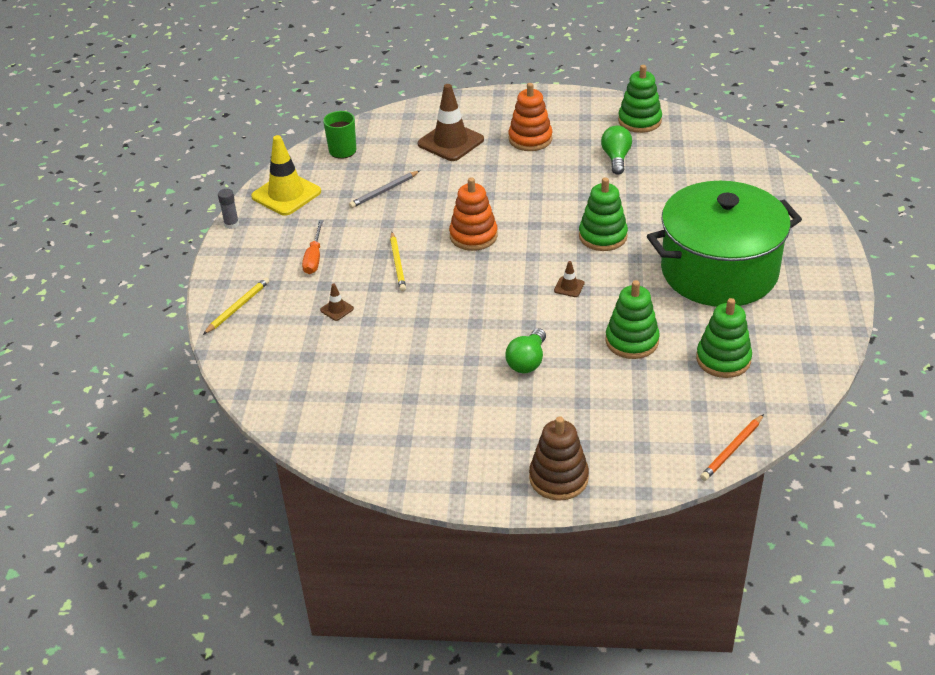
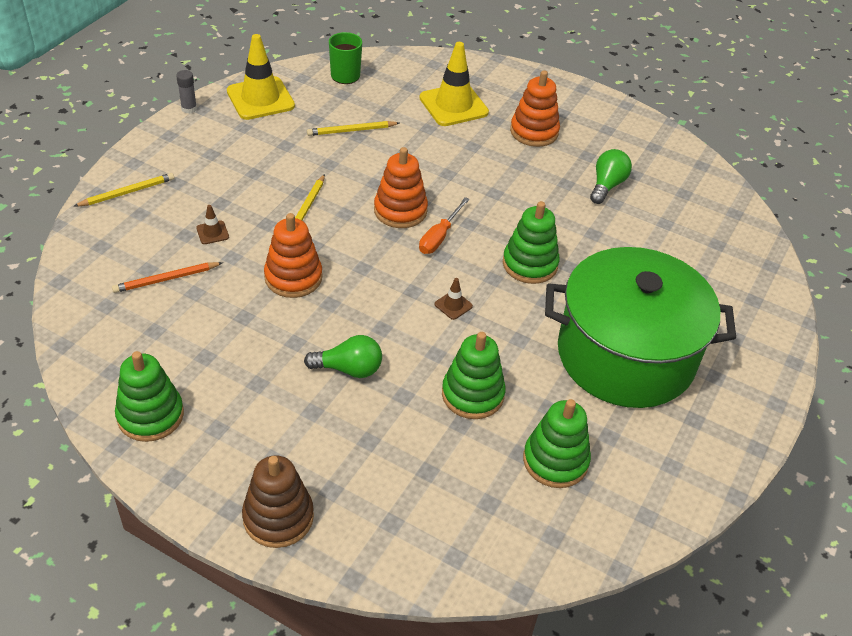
camera: 20 degrees right, 5 degrees up
(314, 258) = (234, 171): orange screwdriver -> orange screwdriver (439, 237)
(384, 191) = (351, 130): grey pencil -> yellow pencil
(430, 316) = (293, 277): none -> orange stacking toy
(450, 142) = (453, 105): brown traffic cone -> yellow traffic cone
(527, 361) = (349, 369): green light bulb -> green light bulb turned 135 degrees counterclockwise
(639, 121) = (661, 155): green stacking toy -> green stacking toy (150, 415)
(732, 449) = (486, 574): orange pencil -> orange pencil (166, 279)

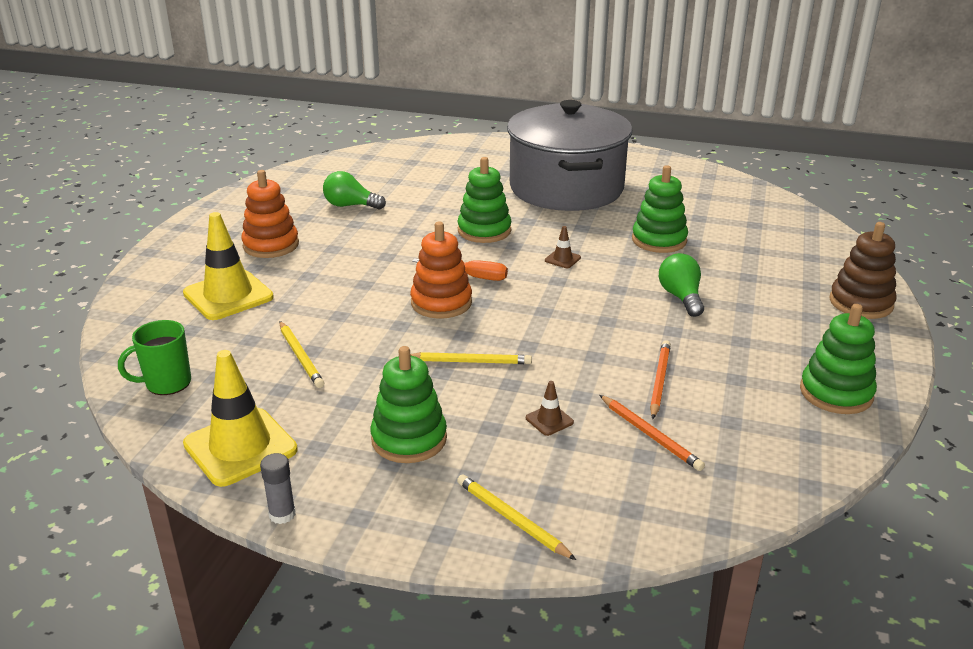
camera: 100 degrees left, 15 degrees down
(227, 307) = (659, 381): none -> orange pencil
(293, 277) = (586, 348): orange stacking toy -> none
(555, 461) = (693, 205): green stacking toy -> green stacking toy (409, 439)
(625, 355) = (566, 188): green pot -> grey pot

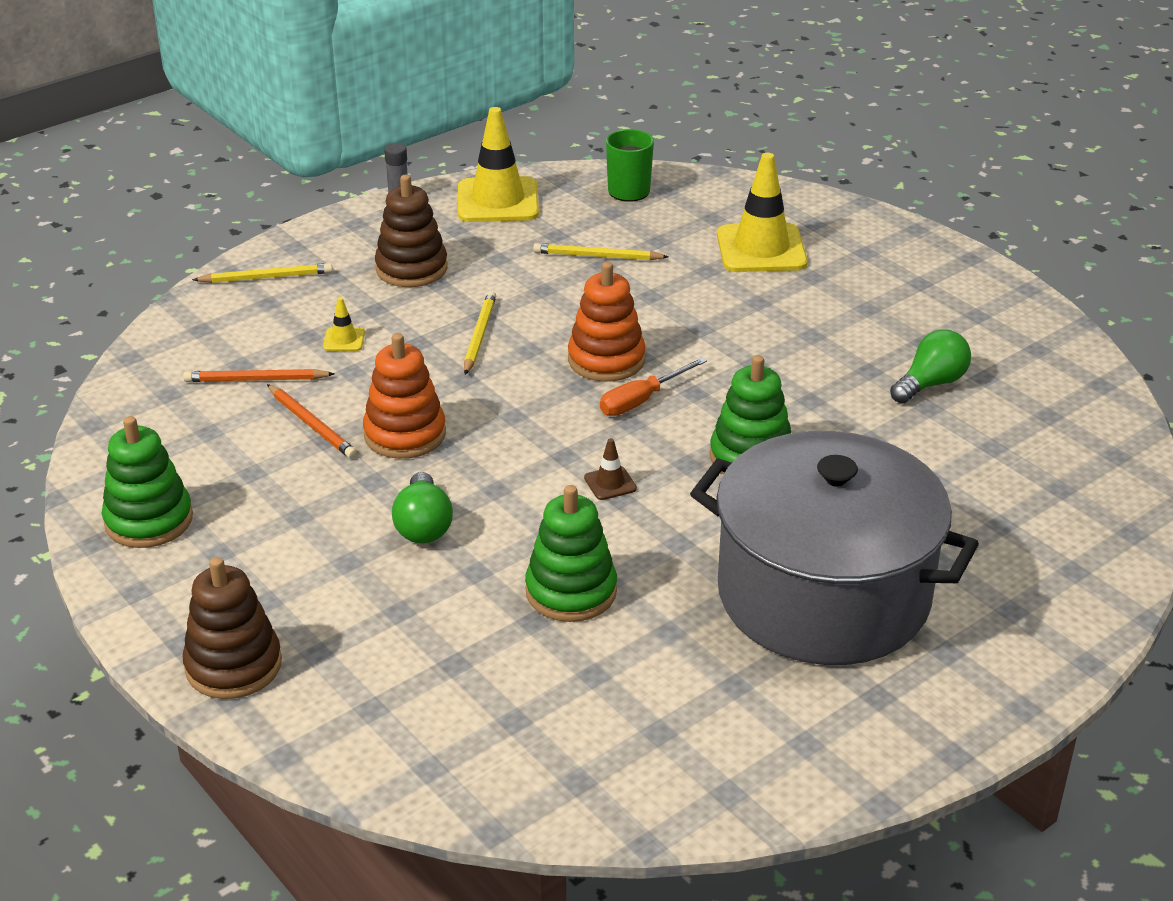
camera: 125 degrees right, 5 degrees up
(271, 245) = (861, 299): orange stacking toy -> orange stacking toy (405, 434)
(409, 439) = (411, 268): green stacking toy -> brown stacking toy
(470, 362) = (479, 335): yellow pencil -> yellow pencil turned 150 degrees clockwise
(549, 420) = (344, 340): brown traffic cone -> yellow traffic cone
(681, 297) = (423, 525): green light bulb -> green light bulb turned 60 degrees clockwise

